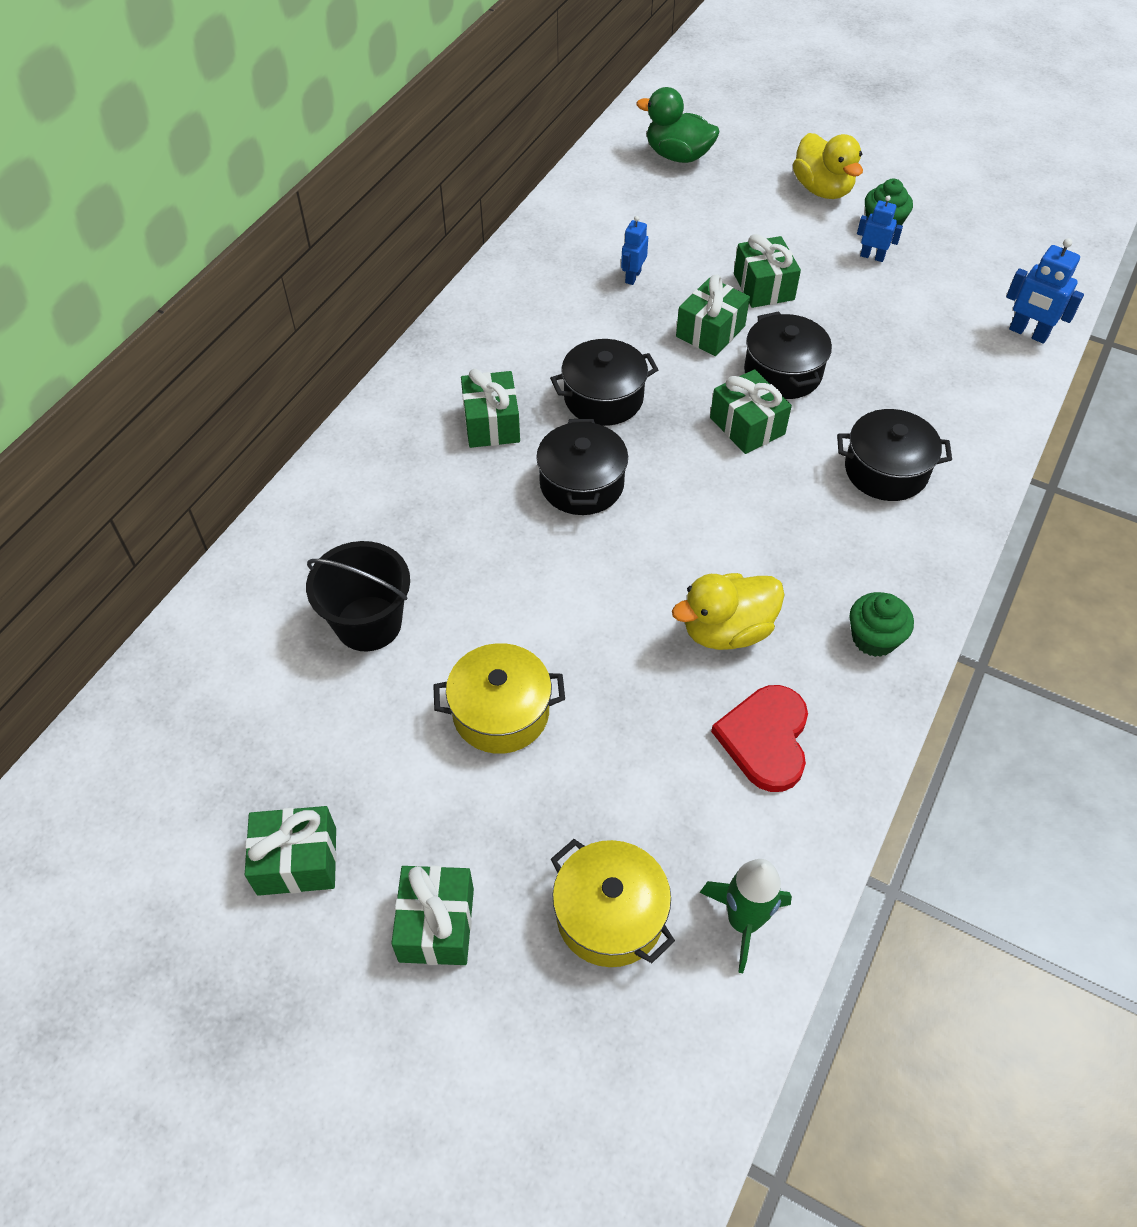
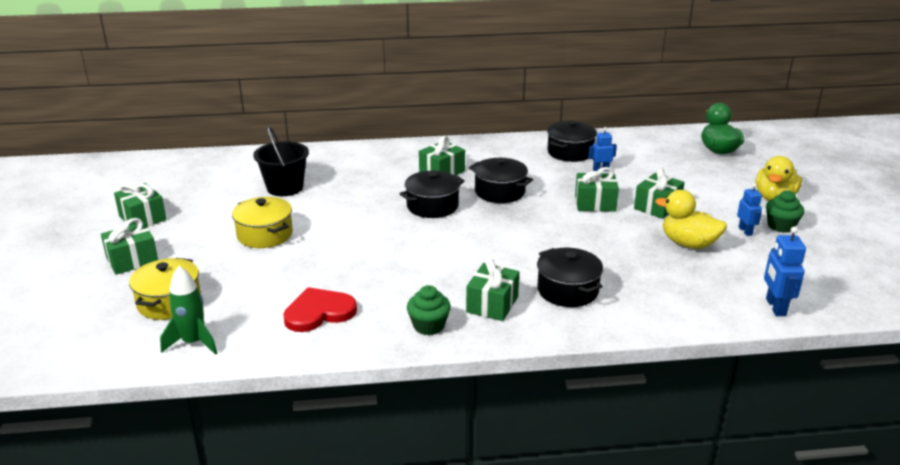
camera: 55 degrees right, 25 degrees down
(726, 630) = (381, 277): yellow duck -> yellow duck (688, 244)
(747, 426) = (539, 236): green gift -> green gift (492, 304)
(782, 373) = (597, 234): black pot -> black pot (570, 152)

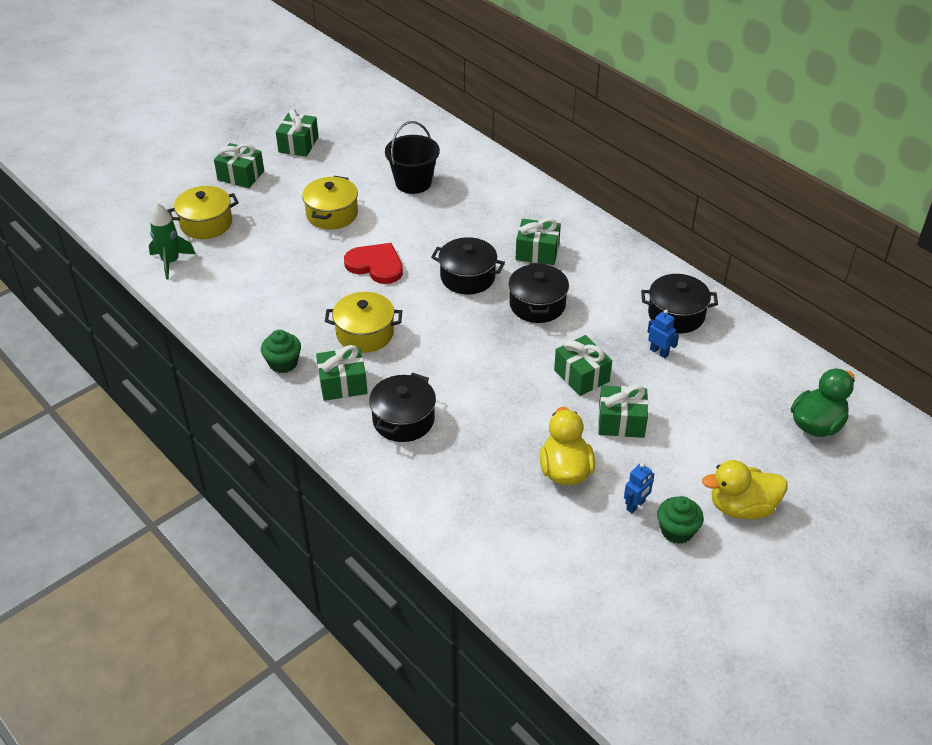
camera: 55 degrees right, 15 degrees up
(319, 312) = (253, 299): red heart -> red heart (376, 265)
(441, 272) = (365, 333): none -> yellow pot
(775, 307) = (499, 571): blue robot -> none

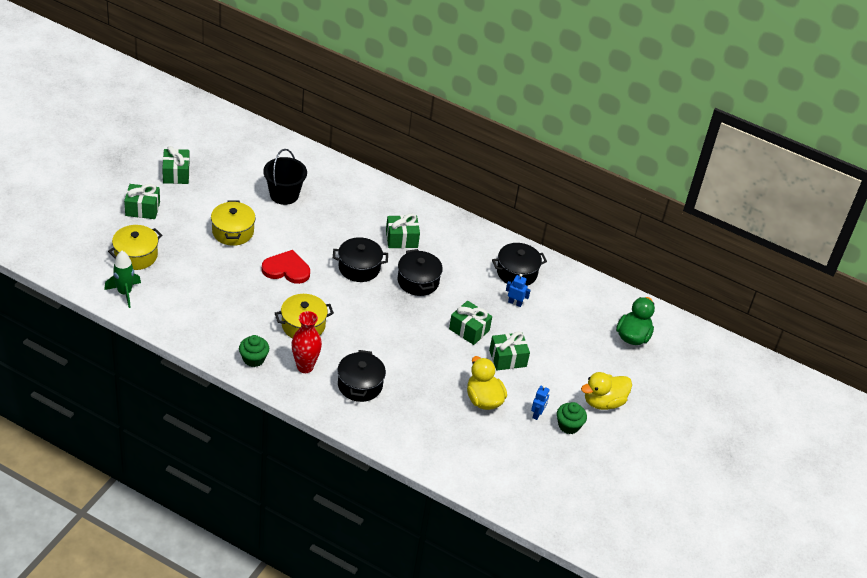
camera: 25 degrees left, 0 degrees up
(343, 384) = (305, 367): green gift -> red vase

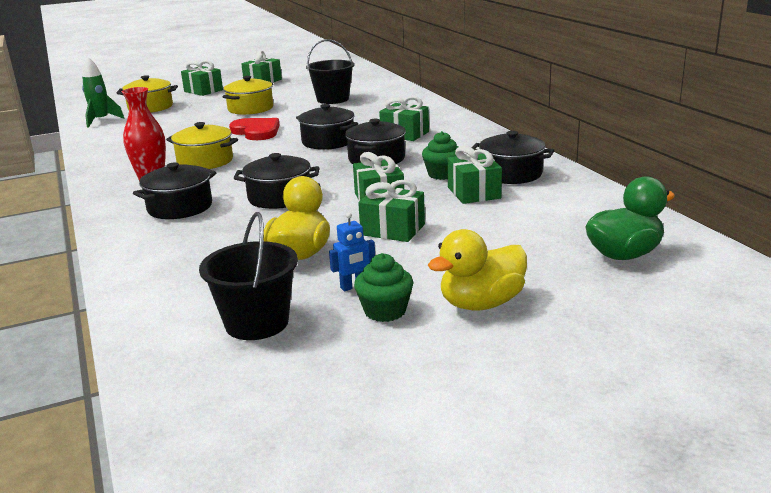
camera: 45 degrees right, 20 degrees down
(253, 359) = (118, 170): green cupcake -> green cupcake (442, 174)
(408, 350) = (279, 197): none -> black pot
(515, 303) = (474, 193): blue robot -> green gift
(523, 459) = (257, 323): none -> black bucket
(603, 402) = (481, 304): yellow duck -> yellow duck turned 45 degrees counterclockwise

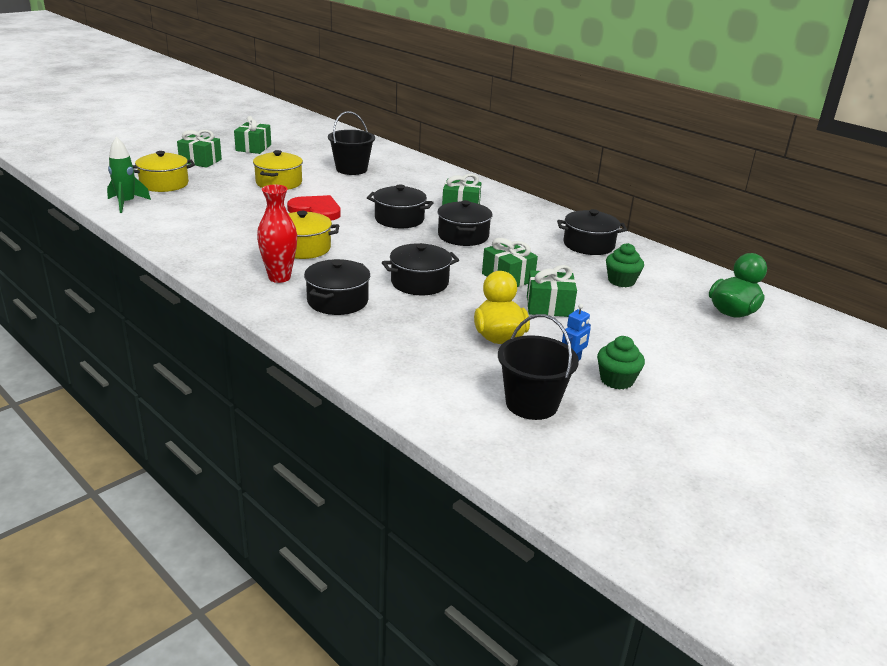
camera: 25 degrees left, 5 degrees up
(442, 174) = (535, 249): green cupcake -> green cupcake (621, 281)
(474, 193) = (577, 265): green gift -> none
(481, 304) = (677, 365): yellow duck -> none

